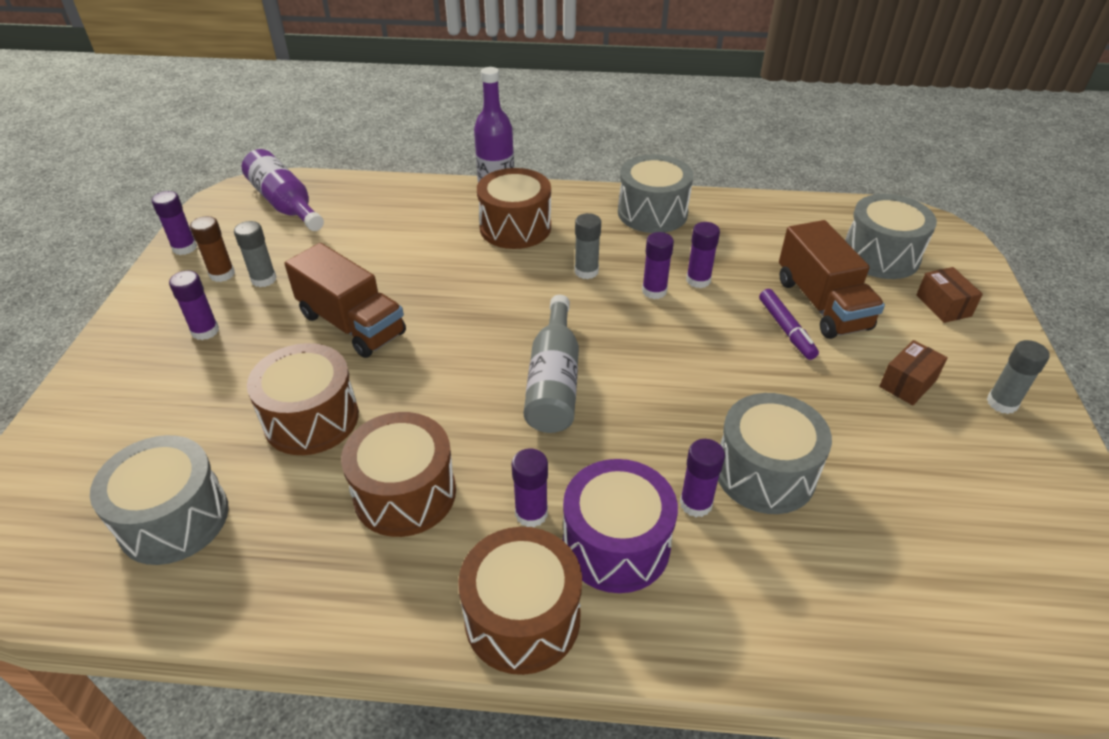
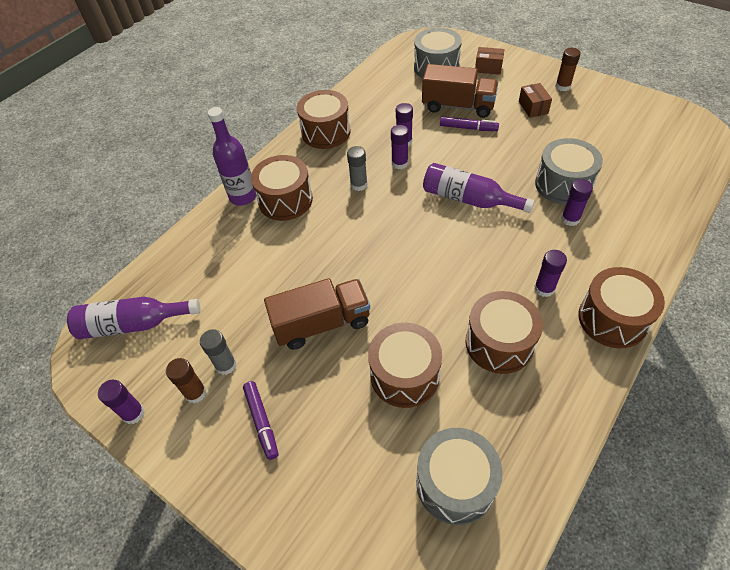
camera: 55 degrees left, 10 degrees up
(205, 331) = (261, 421): purple glue stick -> purple marker
(554, 381) = (447, 239): grey bottle -> none
(616, 544) = (582, 261): purple drum -> none
(643, 377) = (468, 199): none -> purple bottle
(652, 213) = (326, 132): grey drum -> brown drum
(1002, 403) = (562, 86): grey glue stick -> brown glue stick

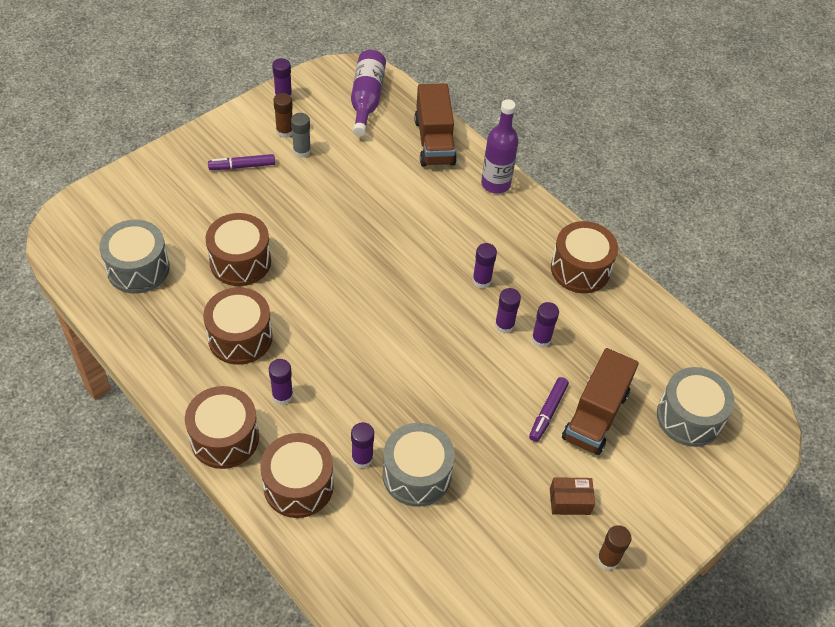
camera: 95 degrees right, 0 degrees up
(285, 200) = (479, 216): brown drum -> brown drum (298, 485)
(322, 323) = (315, 217): brown truck -> brown truck (434, 141)
(359, 185) = (481, 280): grey glue stick -> purple glue stick
(468, 199) = (425, 372): purple bottle -> none
(488, 68) = (674, 481): brown box -> none

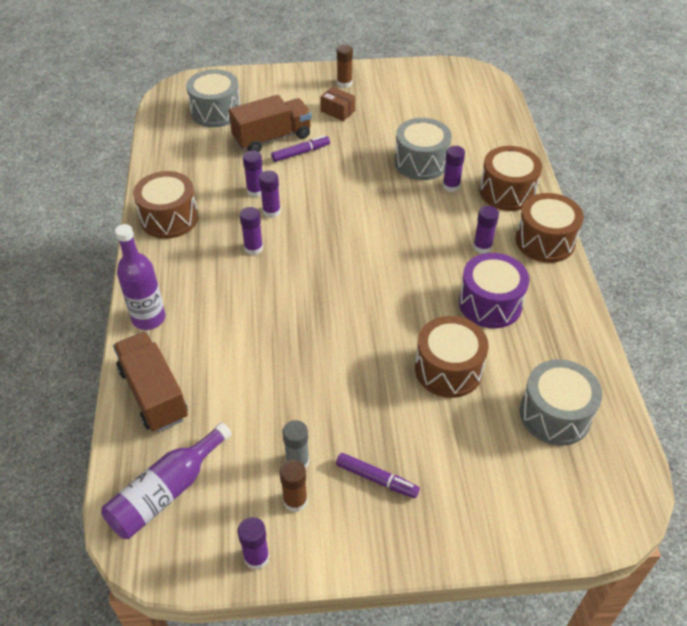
camera: 140 degrees left, 5 degrees down
(240, 337) = (490, 304): brown drum -> purple drum
(434, 141) = (153, 394): brown truck -> brown truck turned 60 degrees counterclockwise

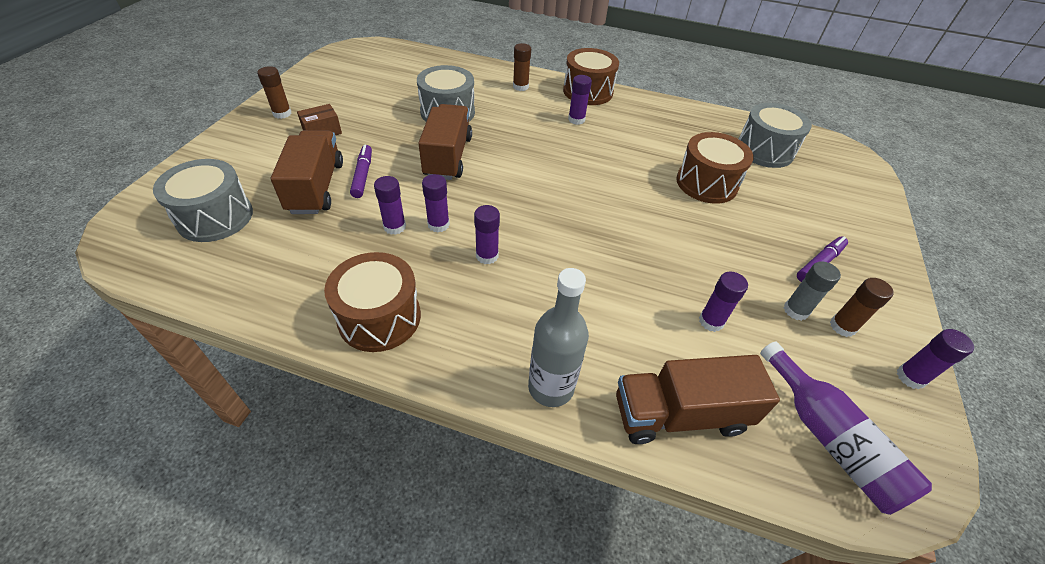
camera: 70 degrees left, 0 degrees up
(148, 318) = (551, 387): purple bottle -> grey bottle
(356, 186) = (448, 157): none -> brown truck
(451, 186) = (492, 108): purple glue stick -> purple glue stick (711, 321)
(490, 304) = (642, 138): purple drum -> none
(507, 192) = (520, 87): brown drum -> brown glue stick

